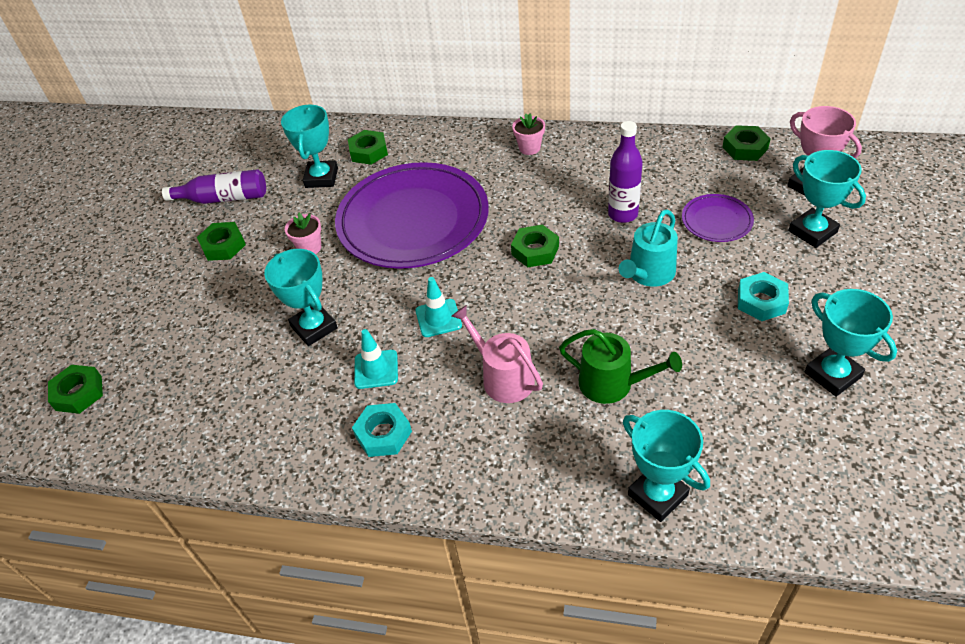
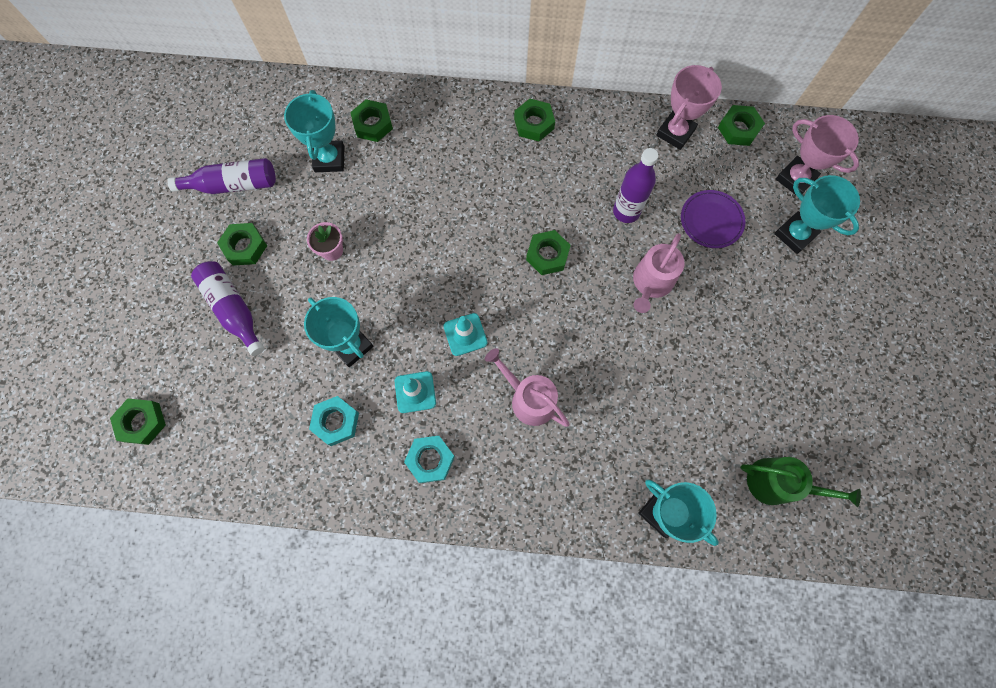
camera: 10 degrees left, 25 degrees up
(199, 296) = (233, 309): none -> purple bottle
(413, 220) = (428, 216): purple plate -> none
(529, 148) = (534, 123): pink flower pot -> green nut
(612, 384) = (622, 404): green watering can -> green watering can (777, 483)
(649, 274) = (651, 283): turquoise watering can -> pink watering can
(677, 152) = (675, 133): none -> pink trophy
(761, 301) = (748, 314): turquoise nut -> turquoise nut (336, 422)
(832, 375) = (803, 392): turquoise trophy -> none

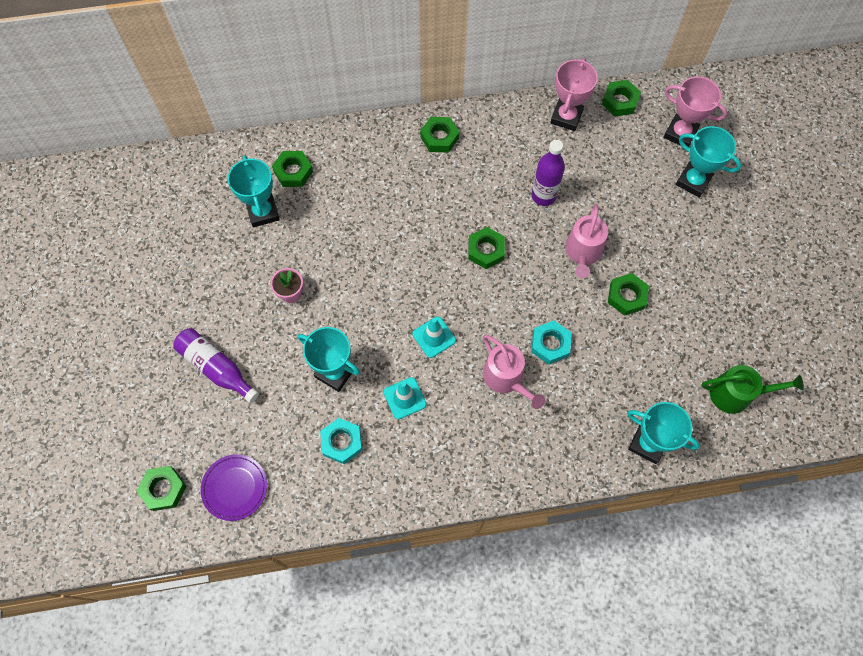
camera: 15 degrees left, 5 degrees down
(233, 185) = (180, 256): purple bottle -> none
(245, 247) = (209, 309): green nut -> green nut (626, 296)
(430, 460) = (436, 453): turquoise nut -> turquoise nut (550, 344)
(529, 399) = (506, 378): pink watering can -> pink watering can turned 150 degrees counterclockwise
(711, 220) = (619, 186): purple plate -> purple plate (235, 488)

